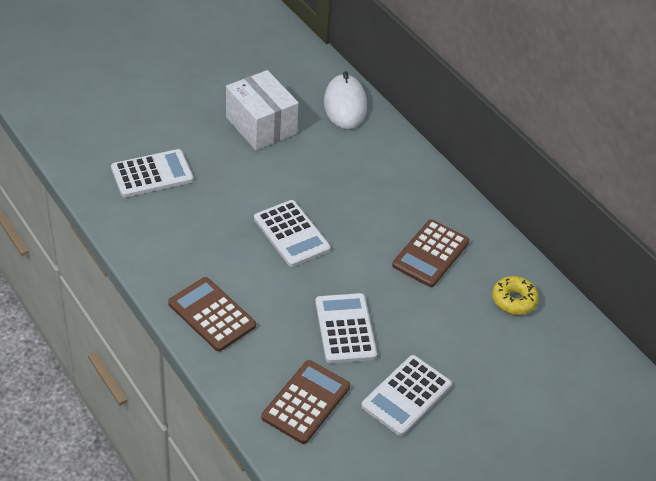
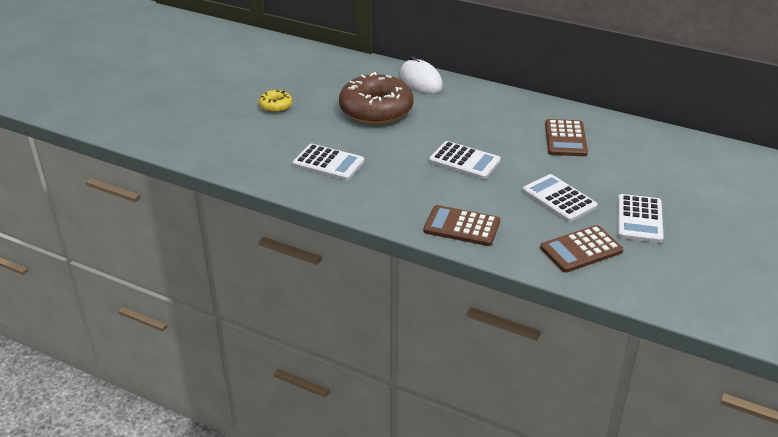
camera: 25 degrees left, 10 degrees down
(152, 174) = (328, 163): white calculator -> white calculator turned 75 degrees clockwise
(261, 125) = (376, 110): white box -> brown donut
(306, 402) = (581, 249): brown calculator -> brown calculator turned 120 degrees counterclockwise
(513, 300) = (643, 143): yellow donut -> yellow donut (276, 106)

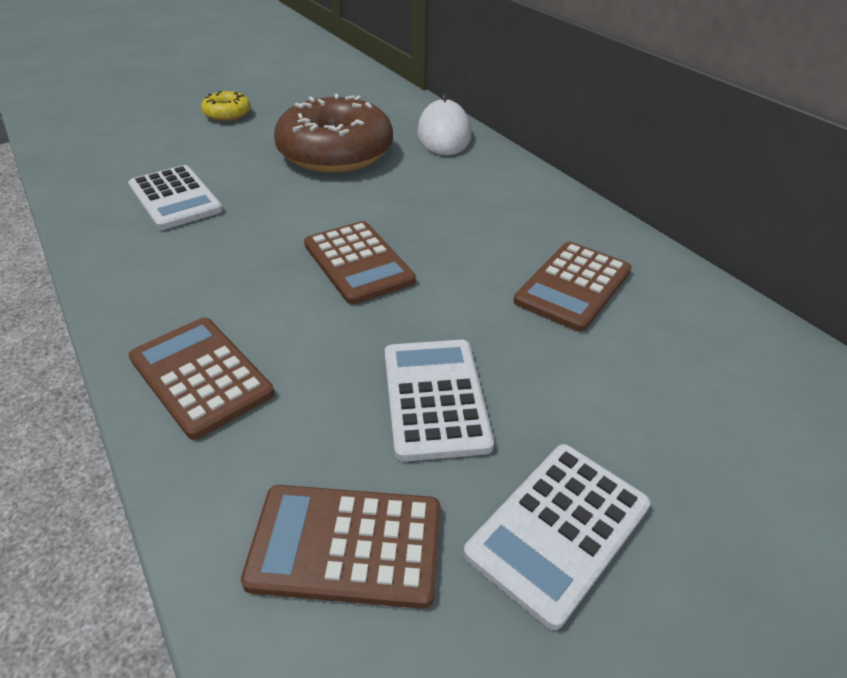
camera: 30 degrees right, 5 degrees up
(464, 161) = (358, 263): white calculator -> brown calculator

